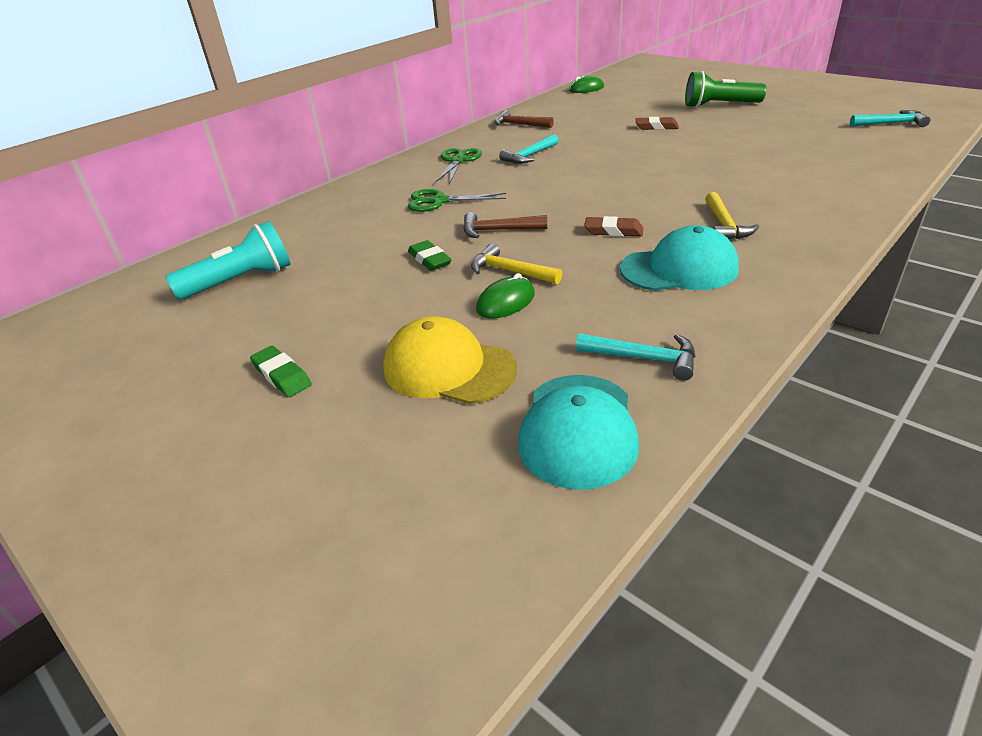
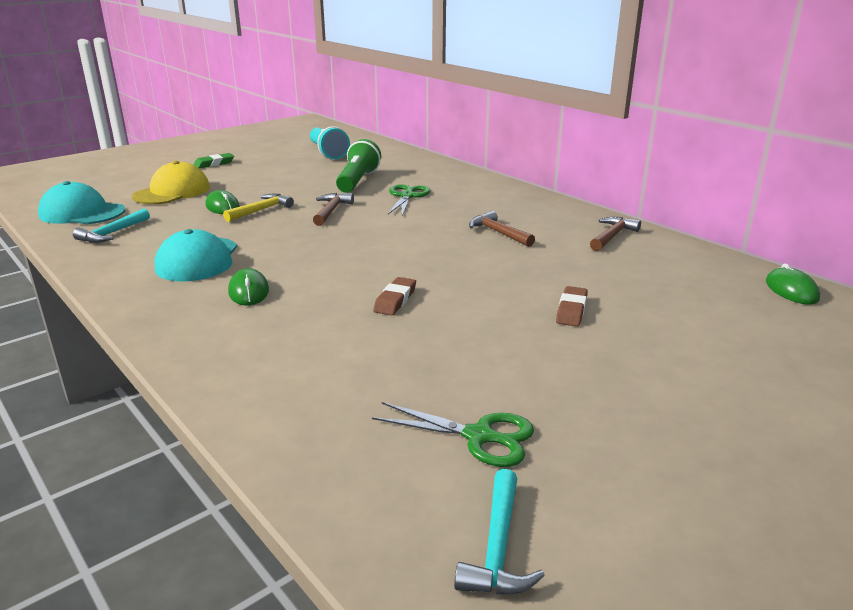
camera: 95 degrees right, 10 degrees down
(429, 260) = (305, 191): green eraser -> none
(458, 161) = (502, 205): green scissors -> green scissors (479, 436)
(529, 156) = (498, 233): turquoise hammer -> brown hammer
(613, 231) = (287, 247): brown eraser -> brown eraser (395, 300)
(719, 105) = (674, 382): green flashlight -> green flashlight (357, 181)
(724, 225) = (249, 291): yellow hammer -> green mouse

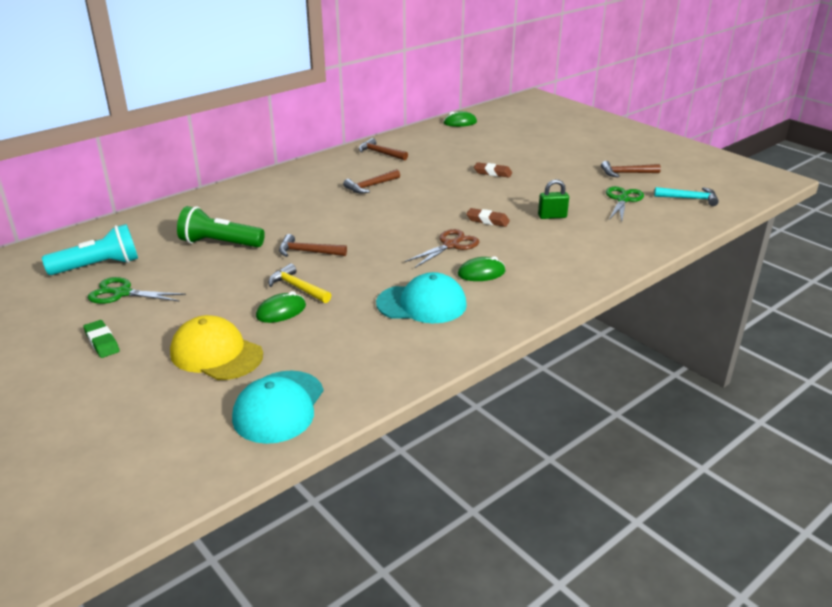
camera: 90 degrees left, 5 degrees up
(113, 233) = (351, 366): turquoise hammer -> none
(327, 275) = (450, 245): none -> brown scissors
(406, 351) = (552, 216): none -> green padlock
(407, 196) = (276, 219): green scissors -> green scissors (122, 293)
(626, 462) = (626, 173): none -> brown hammer

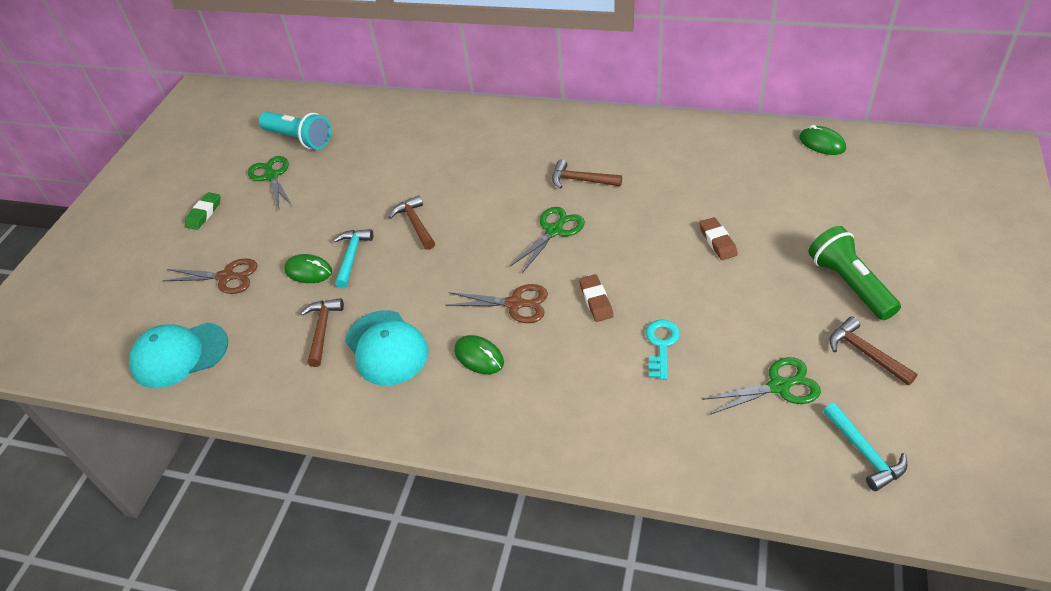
camera: 60 degrees right, 15 degrees up
(216, 354) = (226, 277): yellow cap -> brown scissors
(220, 243) = (384, 169): green flashlight -> green flashlight (849, 284)
(297, 288) = (352, 256): yellow hammer -> turquoise hammer
(380, 153) = (663, 140): brown hammer -> brown hammer (322, 330)
(403, 210) = (554, 231): none -> green scissors
(552, 216) = (661, 345): green padlock -> turquoise key

